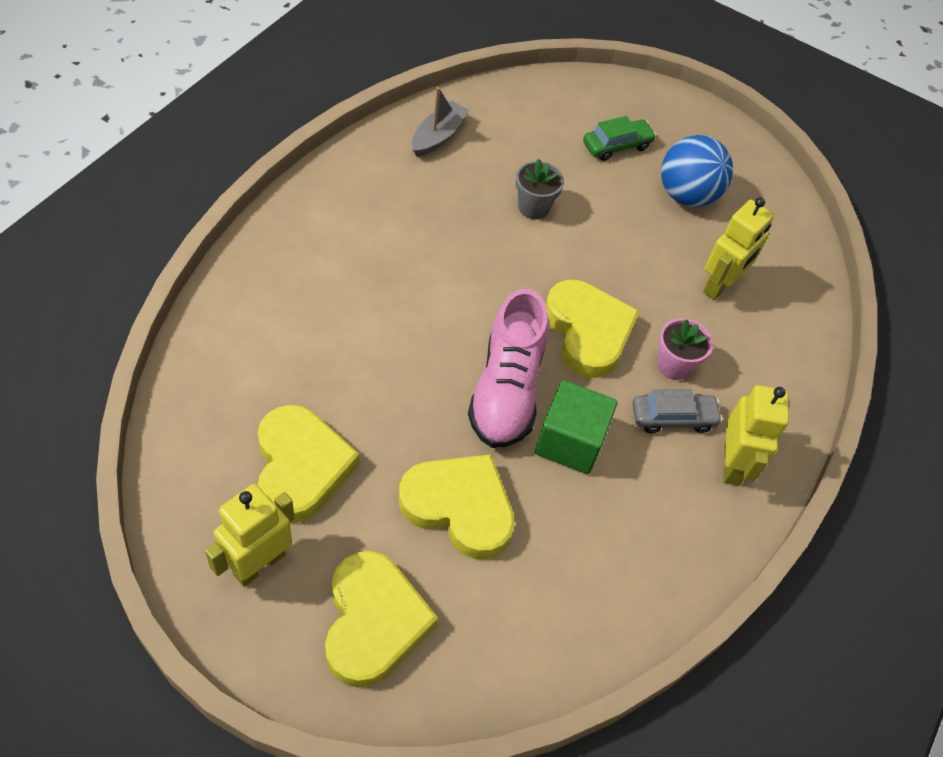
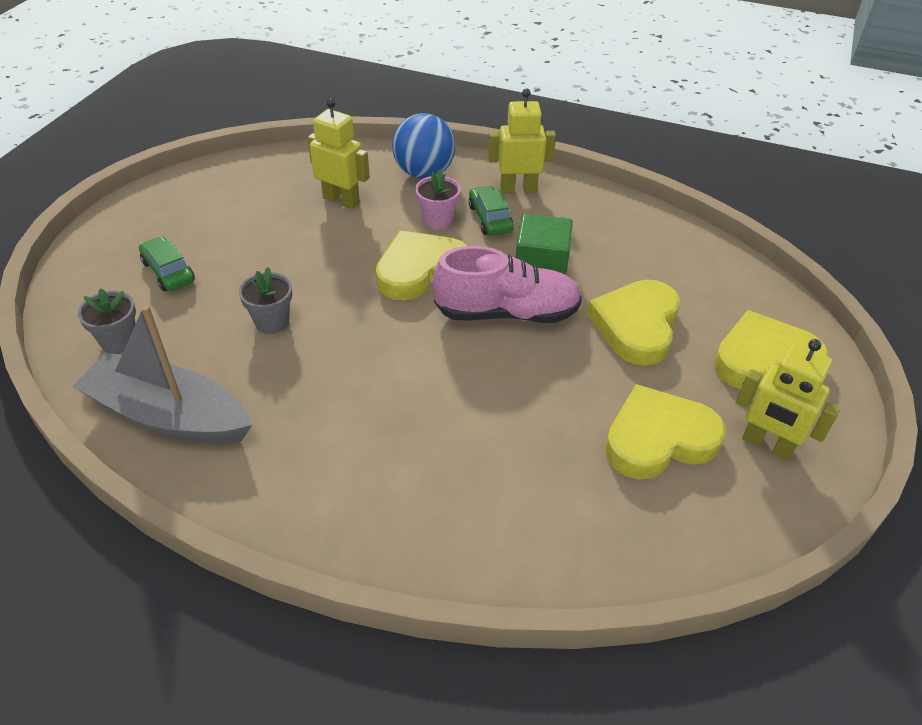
camera: 95 degrees left, 10 degrees down
(438, 136) = (169, 415): grey boat -> grey boat, size x1.83
(530, 112) = (119, 341): none -> grey flower pot
(673, 418) = (490, 218): grey car -> green car
(687, 195) = (233, 223): blue ball -> blue ball (424, 173)

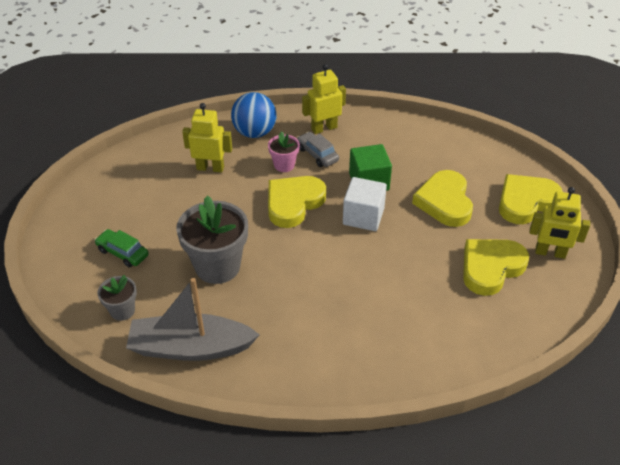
camera: 20 degrees left, 0 degrees up
(272, 322) = (217, 266): grey flower pot -> grey flower pot, size x1.93
(490, 218) = (317, 154): green car -> grey car
(506, 313) = (363, 216): pink shoe -> white cube

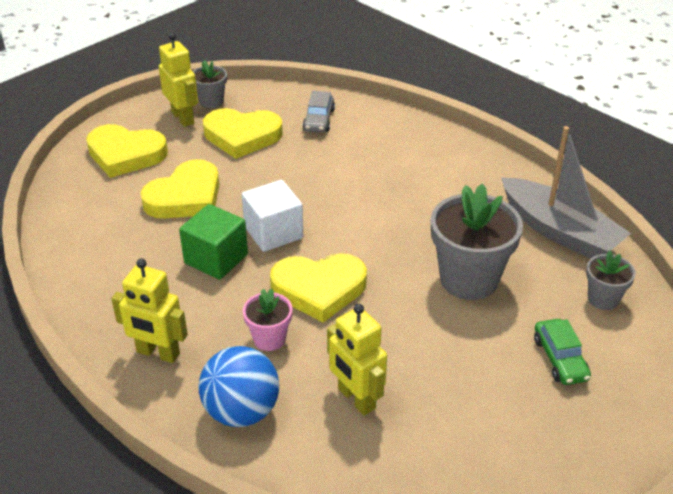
camera: 135 degrees left, 5 degrees down
(317, 154) = (216, 325): grey car -> grey car (319, 120)
(561, 281) = (211, 101): none -> grey flower pot

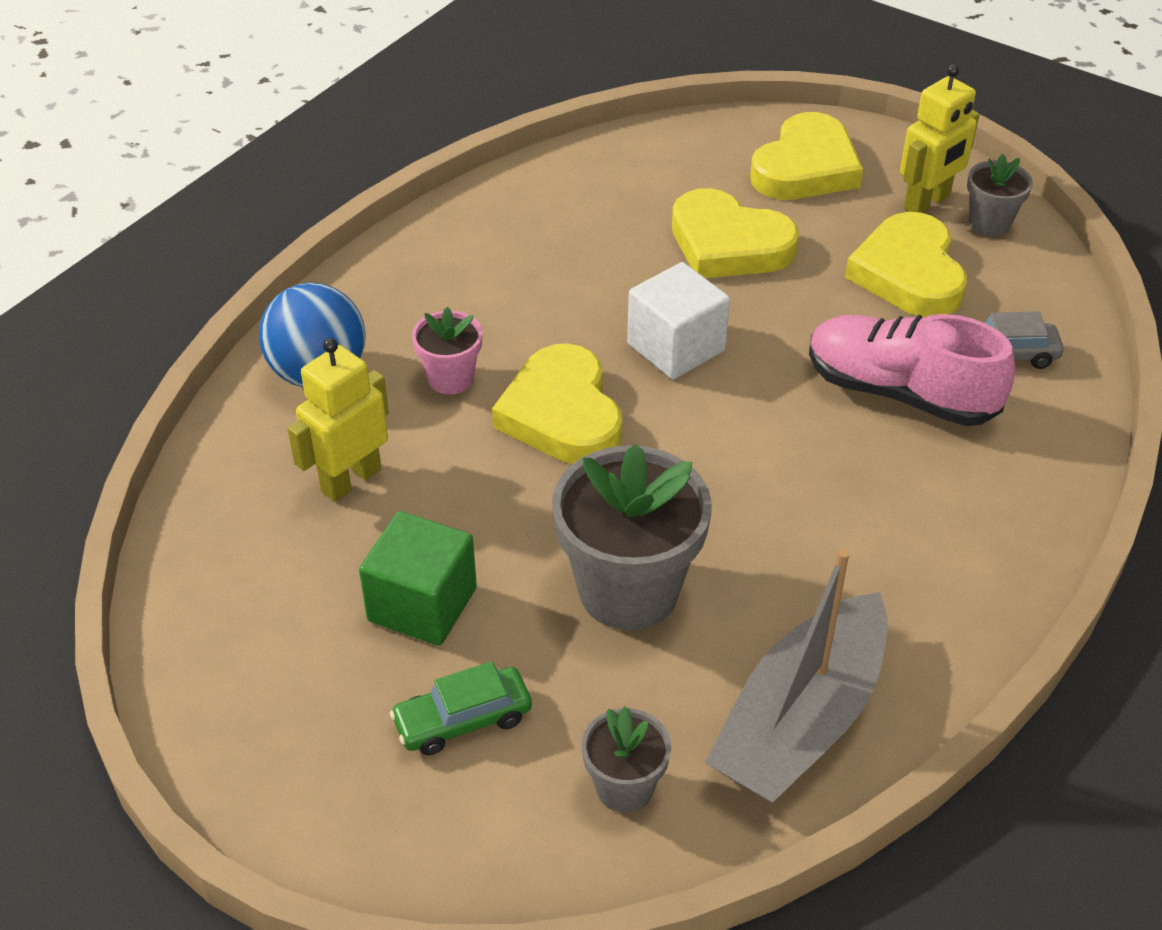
camera: 80 degrees right, 5 degrees up
(125, 154) = (805, 167): yellow heart -> yellow heart turned 150 degrees counterclockwise
(158, 353) = (408, 283): yellow robot -> none
(216, 259) = (600, 300): green cube -> green cube (422, 604)
(338, 158) = (900, 393): none -> pink shoe

